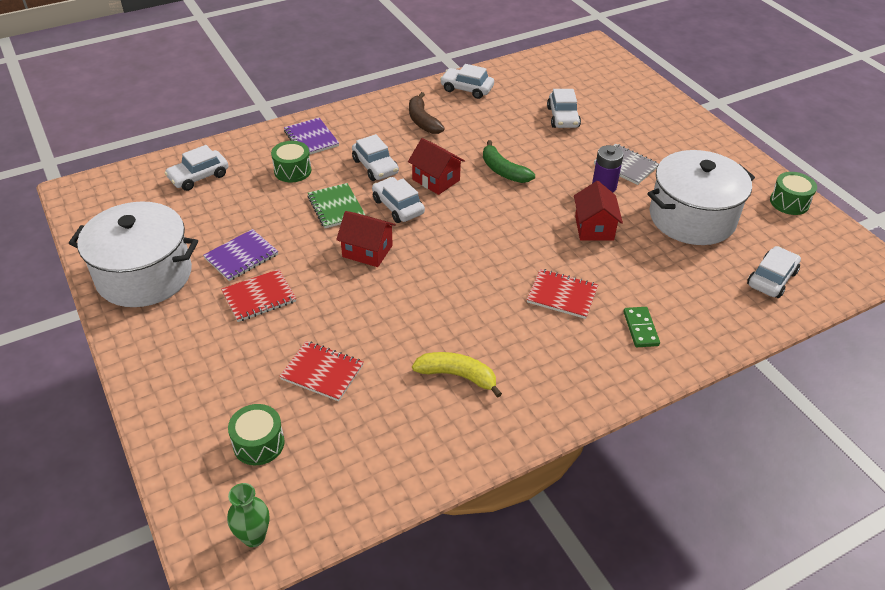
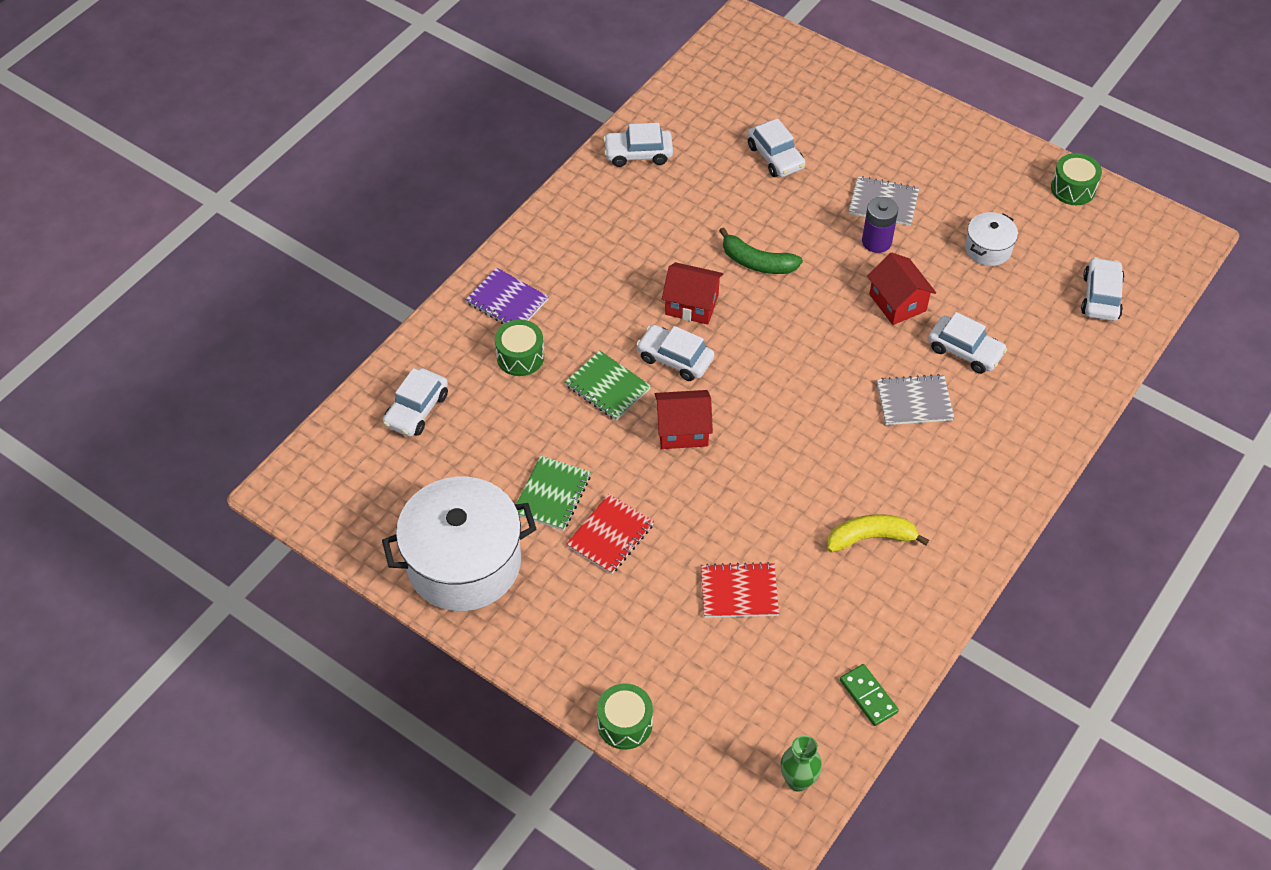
camera: 25 degrees left, 10 degrees up
(241, 257) = (552, 494): purple notebook -> green notebook
(259, 443) = (734, 692): green drum -> green drum (625, 724)
(375, 167) = (611, 313): white car -> white car (965, 351)
(423, 121) = (619, 224): brown banana -> none
(562, 295) = (914, 401): red notebook -> grey notebook
(640, 328) = (1009, 409): green domino -> green domino (868, 696)
(692, 218) = (988, 249): white pot -> white pot, size x0.47

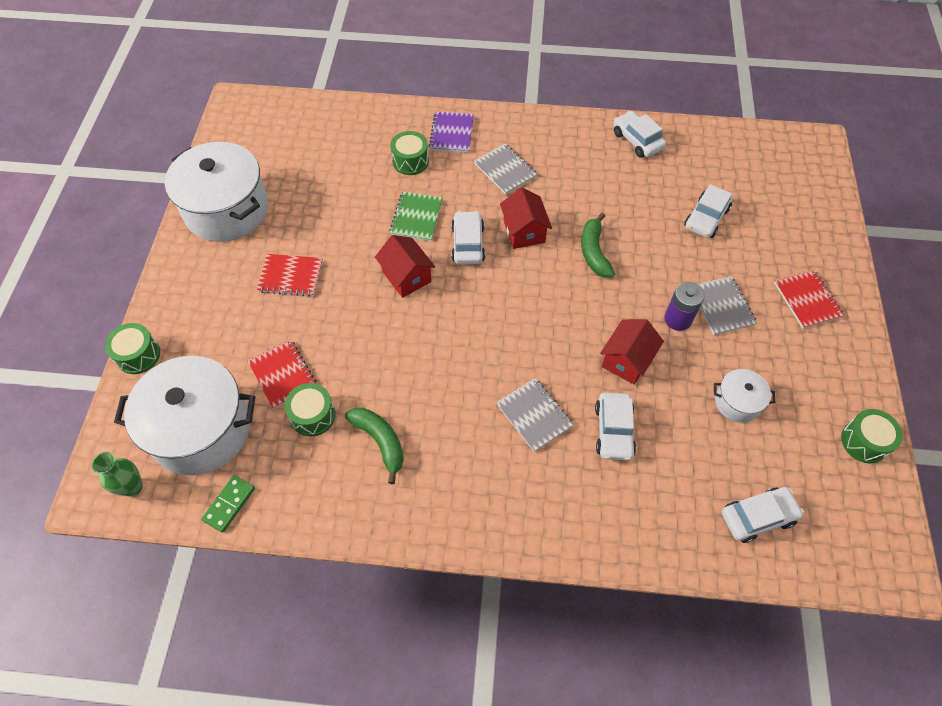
camera: 60 degrees right, 5 degrees up
(416, 409) = (333, 132): white car -> none
(552, 494) = (307, 229): green notebook -> none
(597, 280) = (505, 170): none -> grey notebook
(763, 692) = (201, 429): none -> white pot
(806, 584) = (313, 415): none -> green drum
(870, 538) = (380, 441): yellow banana -> green banana
(914, 141) = (807, 300): none -> red notebook

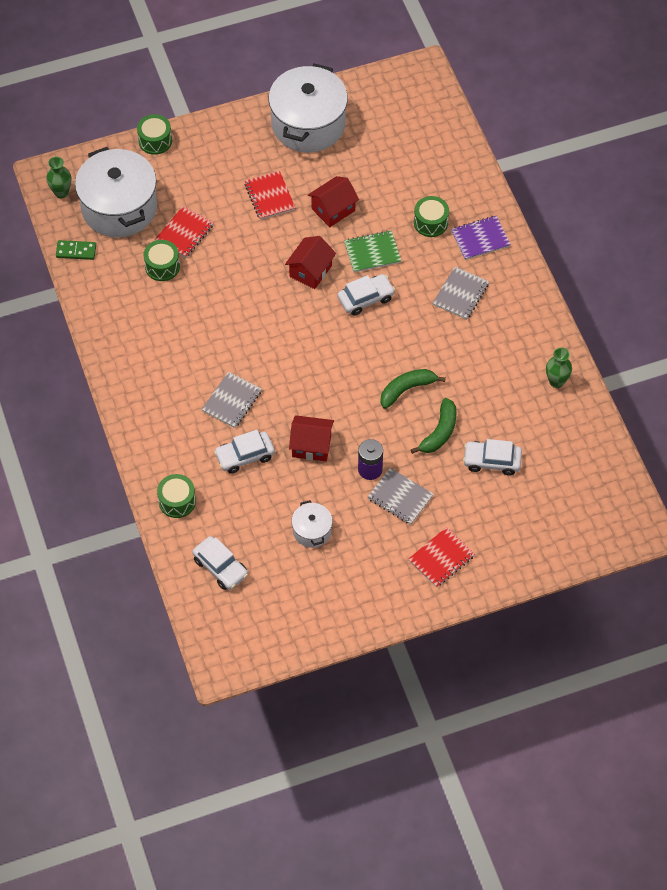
camera: 65 degrees right, 0 degrees up
(380, 441) = (163, 315): green banana -> green banana (439, 432)
(524, 231) = (400, 332): red house -> red house (333, 209)
(637, 140) = (556, 382): white car -> green vase
(722, 306) = (400, 497): grey notebook -> grey notebook turned 75 degrees clockwise
(864, 441) = (320, 626): green drum -> green drum (177, 501)

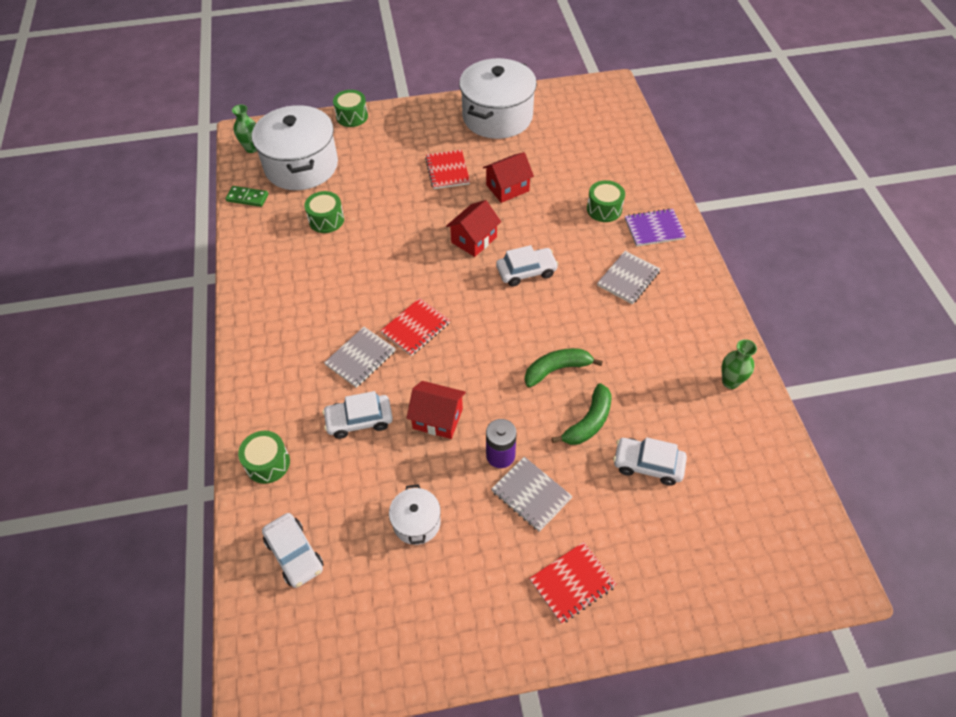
camera: 10 degrees right, 5 degrees down
(184, 233) = (357, 193): red notebook -> red notebook (416, 328)
(372, 252) = (540, 229): green notebook -> none

